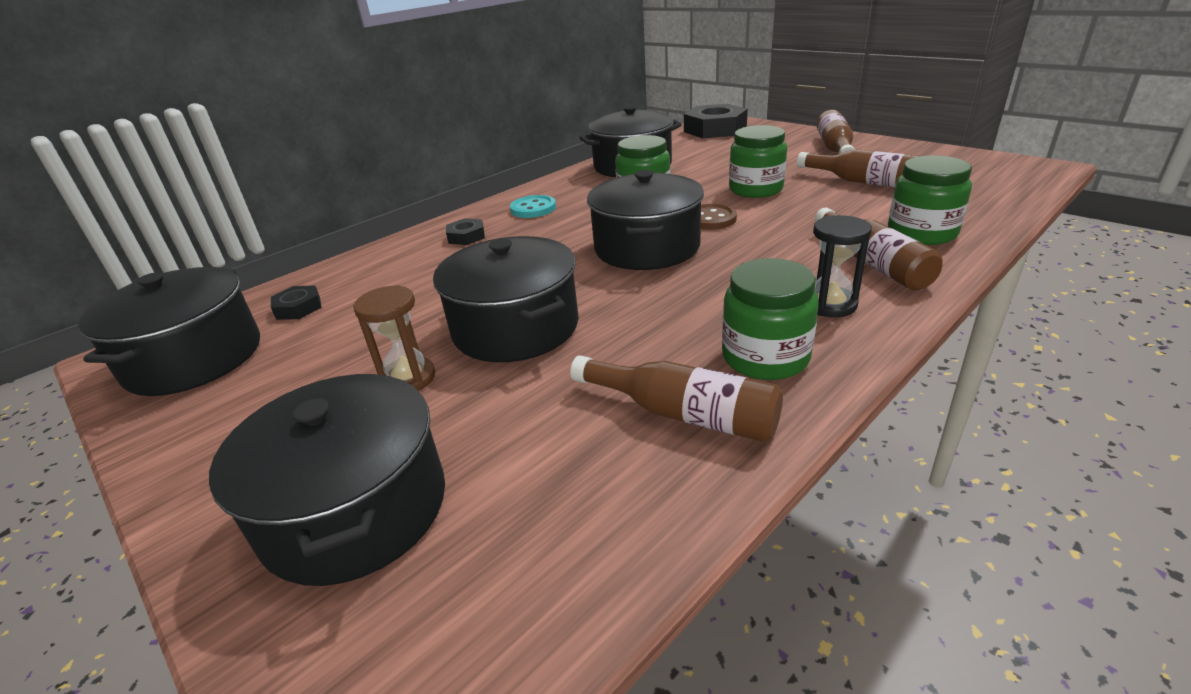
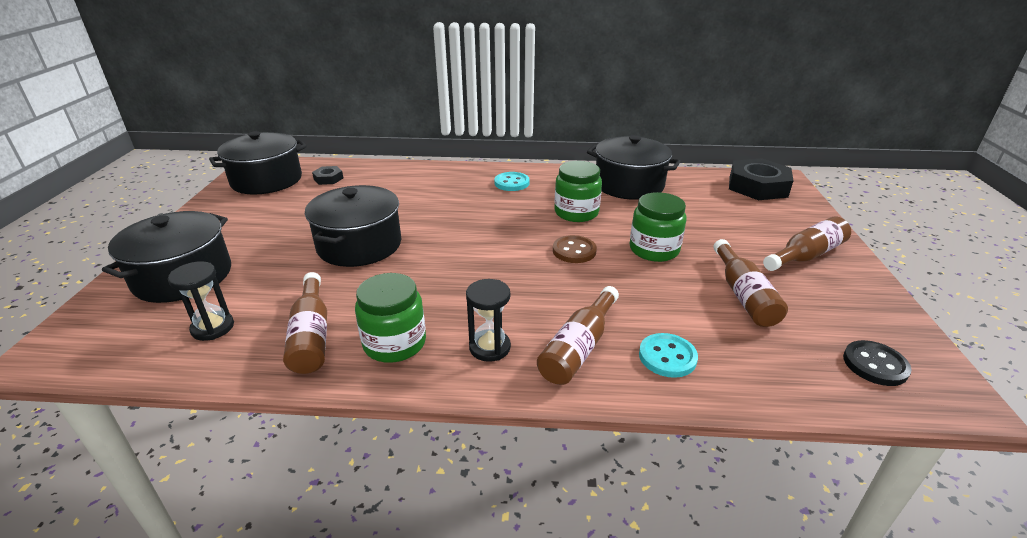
camera: 45 degrees right, 0 degrees up
(408, 378) = (287, 239): brown hourglass -> none
(466, 236) = (449, 181): black nut -> none
(559, 503) = (213, 328): none -> black hourglass
(647, 247) = (500, 244): black pot -> none
(921, 233) = (667, 357): green jar -> turquoise button
(991, 175) = (875, 365): none -> black button

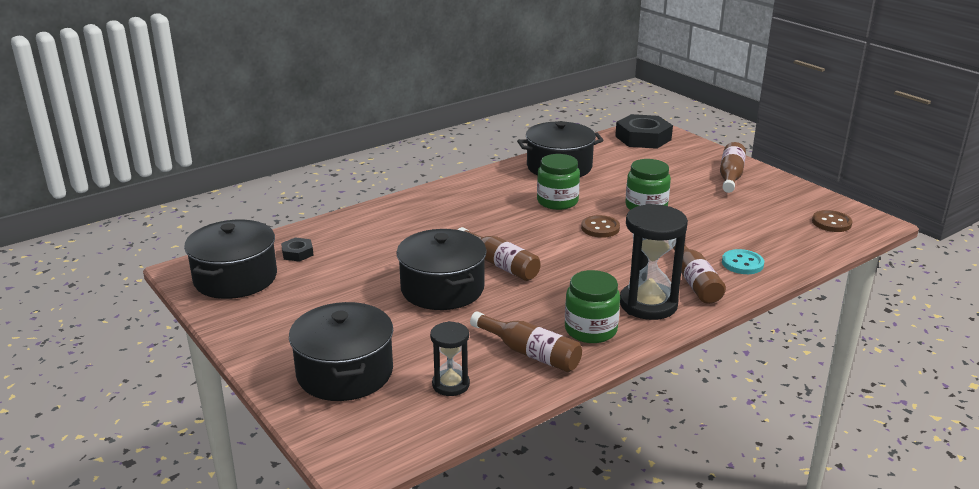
camera: 40 degrees left, 5 degrees down
(489, 347) = (648, 304): black hourglass -> black hourglass, size x1.76
(511, 183) = (470, 197): turquoise button -> none
(743, 295) = (731, 213): brown bottle -> brown bottle (500, 264)
(875, 365) = (831, 223): black button -> brown button

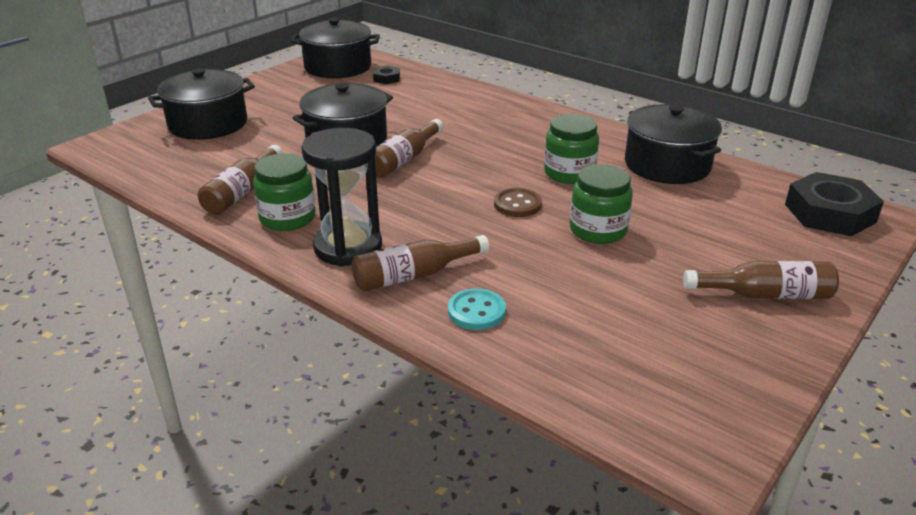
camera: 75 degrees right, 5 degrees up
(451, 384) = (191, 164): black hourglass -> none
(831, 223) = (667, 402): brown button -> none

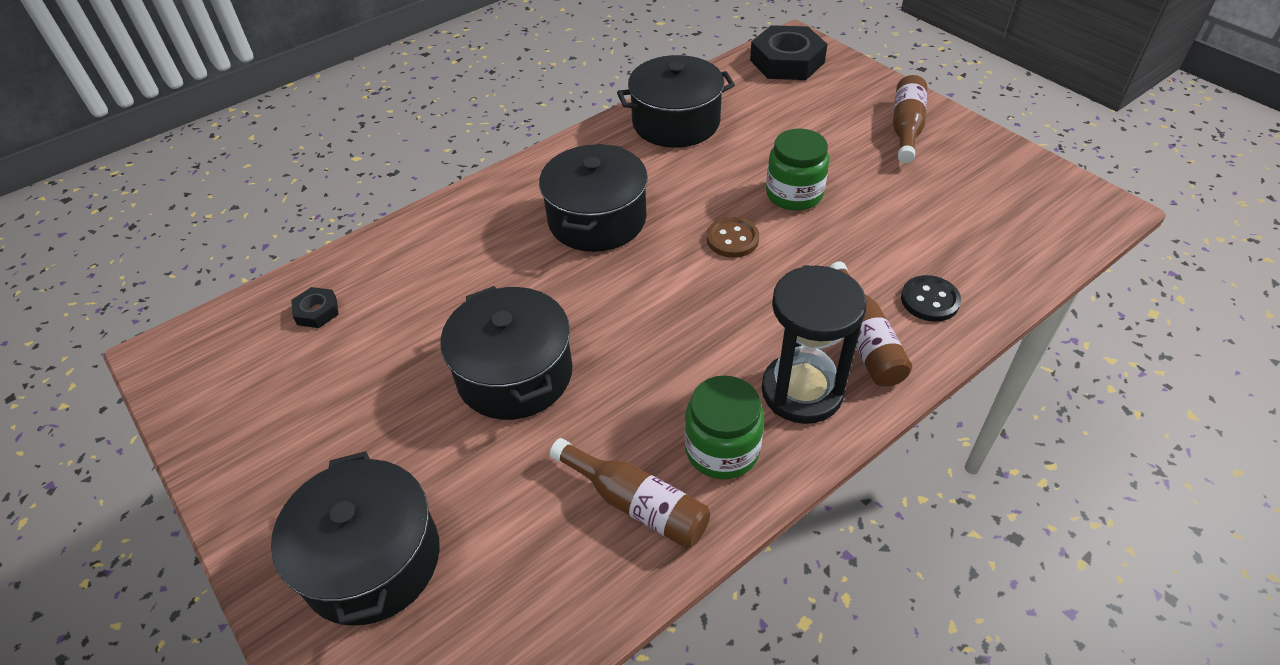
camera: 75 degrees left, 15 degrees up
(338, 67) = (228, 367): black pot -> black pot (597, 219)
(404, 159) = (595, 319): brown bottle -> none
(476, 311) = (929, 300): turquoise button -> black button
(569, 173) = (674, 189): green jar -> none

